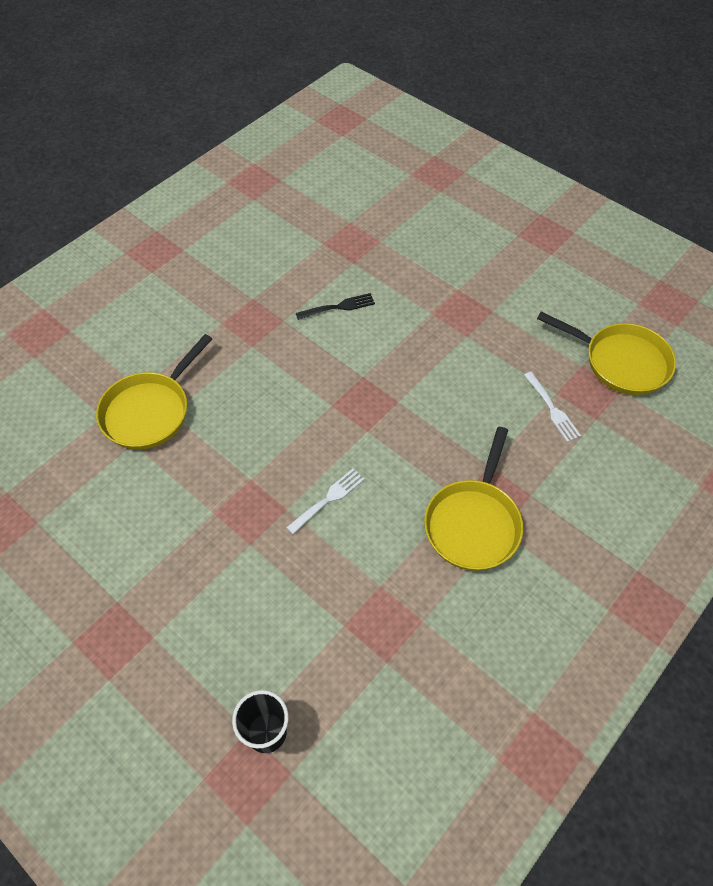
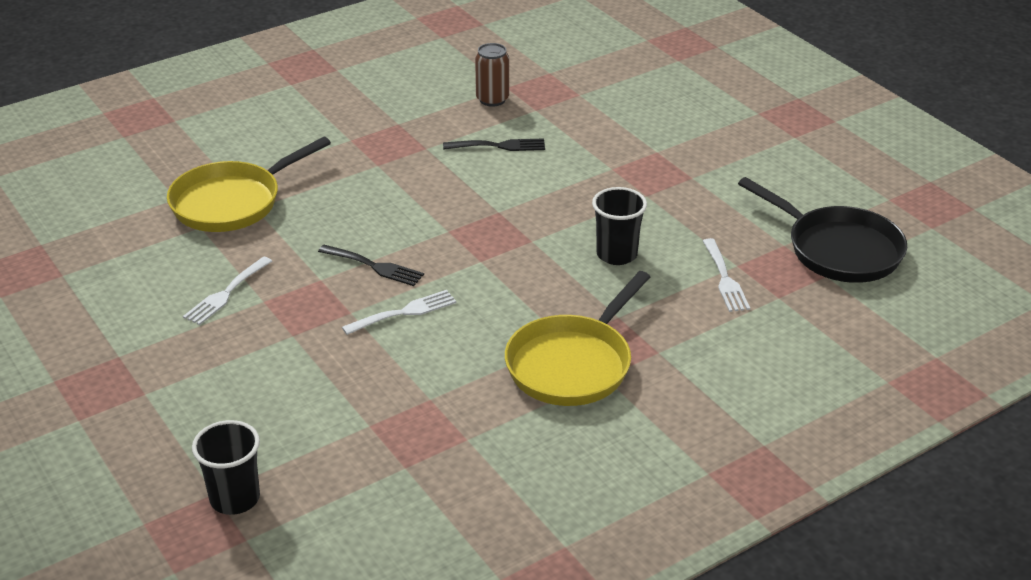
camera: 15 degrees right, 20 degrees down
(180, 512) = (226, 293): none -> white fork
(288, 455) = (375, 266): none -> black fork
(316, 259) = (492, 99): none -> brown can
(466, 402) = (616, 254): none -> black cup
(620, 362) = (838, 249): yellow pan -> black pan

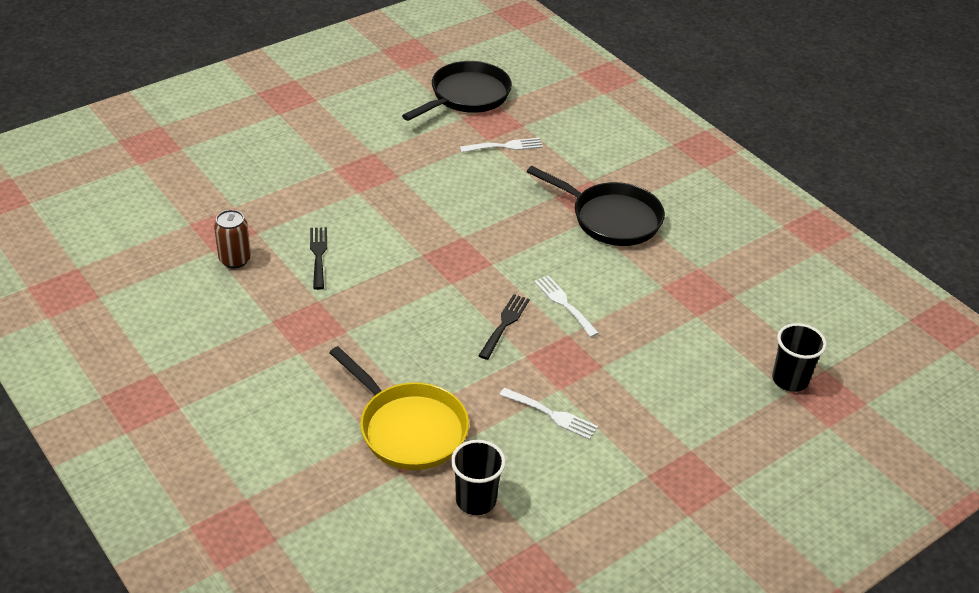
camera: 95 degrees left, 5 degrees up
(573, 364) = (611, 218): yellow pan -> black pan
(616, 254) = (479, 194): black cup -> black cup (476, 500)

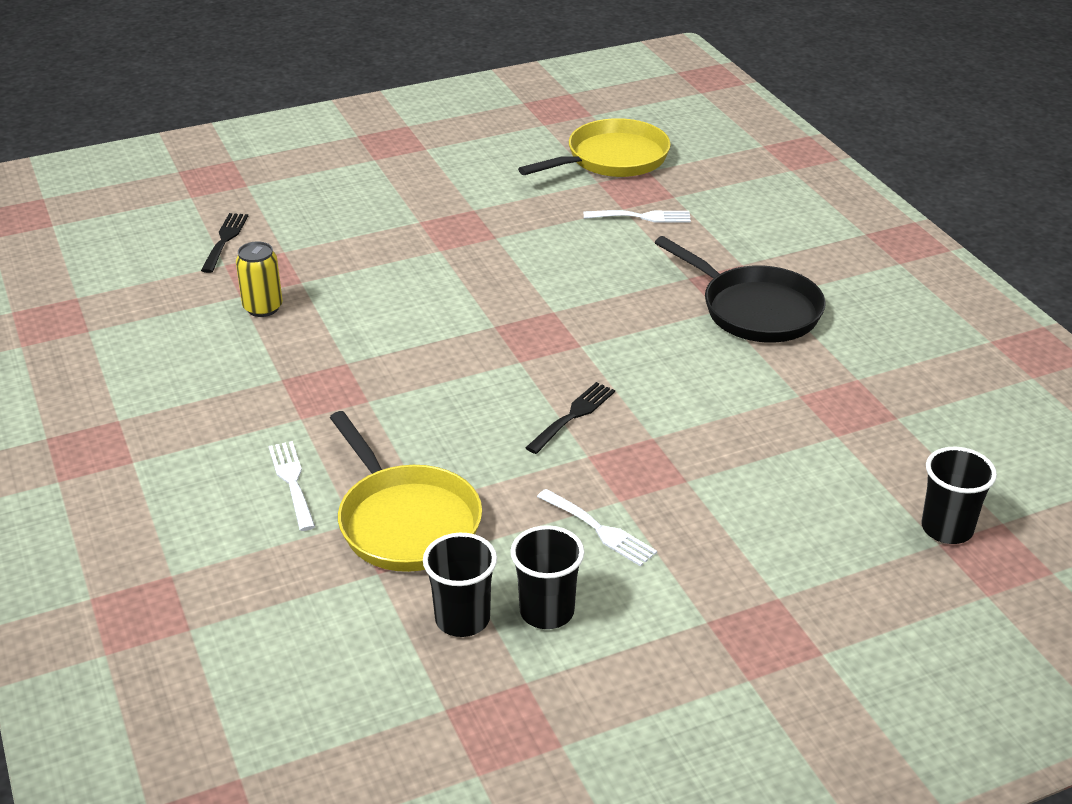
camera: 15 degrees right, 5 degrees down
(235, 260) = (263, 308): brown can -> yellow can
(318, 255) = (365, 313): black fork -> black fork (225, 240)
(466, 96) = (612, 159): black pan -> yellow pan
(534, 485) = (547, 612): none -> black cup
(564, 304) = (659, 401): white fork -> white fork (292, 482)

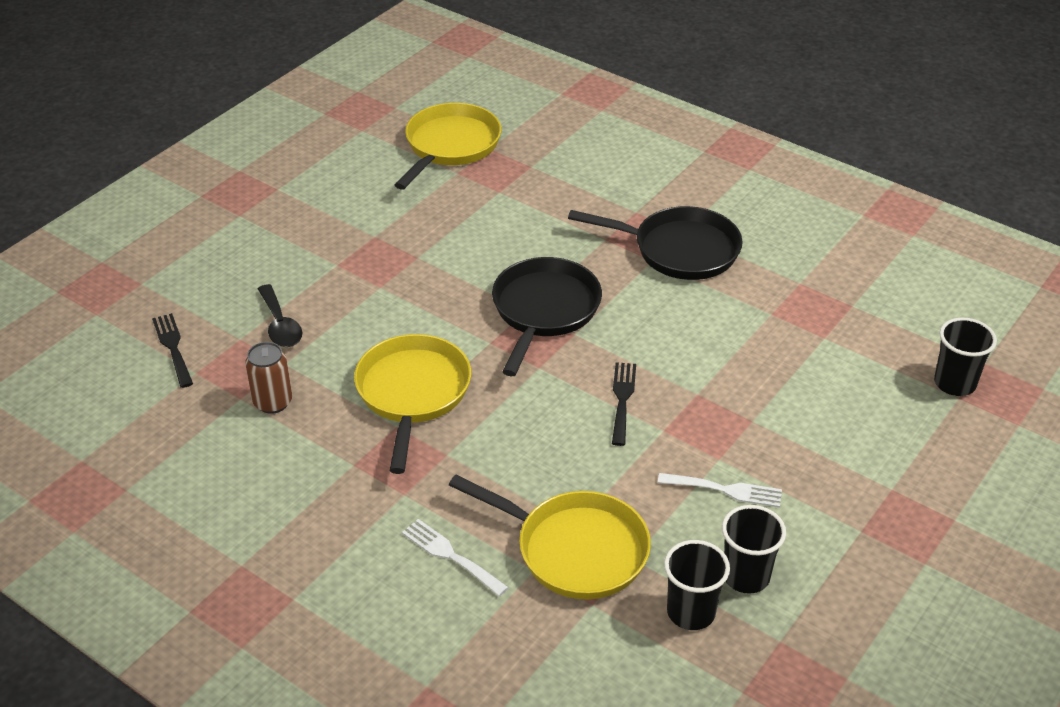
camera: 30 degrees left, 5 degrees up
(263, 308) = (273, 402): yellow can -> brown can
(326, 252) = (280, 325): none -> black spoon
(385, 343) = (412, 394): none -> yellow pan
(569, 317) = (544, 311): none -> black pan
(642, 217) = (522, 194): white fork -> none

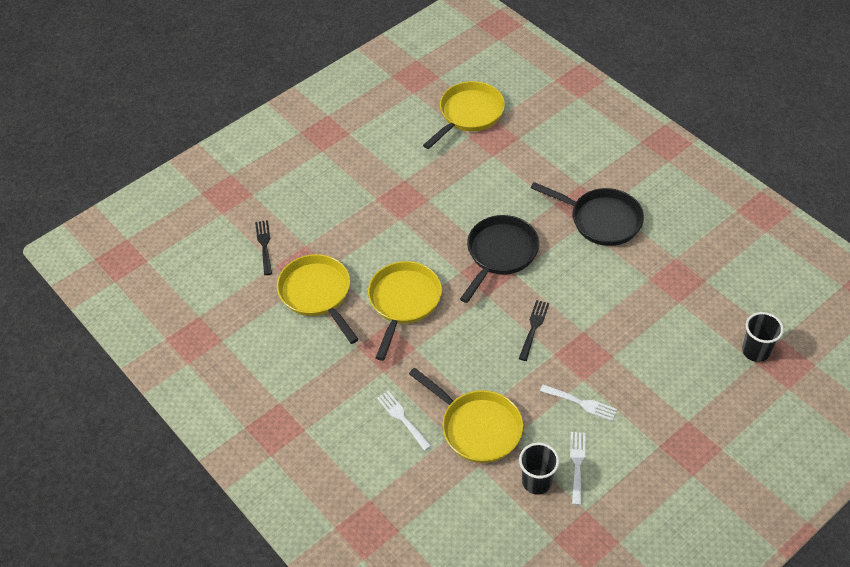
camera: 15 degrees right, 10 degrees up
(273, 402) = (317, 294): brown can -> yellow pan
(280, 325) = (332, 239): black spoon -> none
(746, 576) = (577, 464): black cup -> white fork

